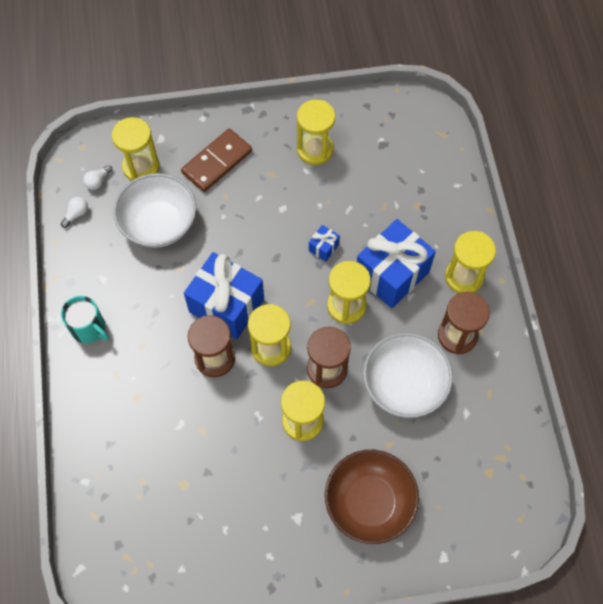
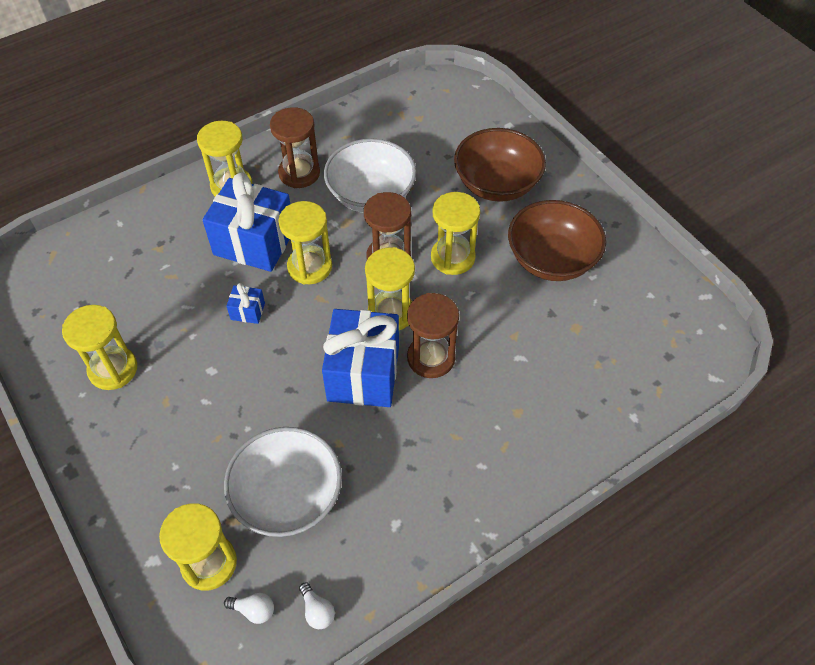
camera: 115 degrees left, 10 degrees down
(76, 214) = (317, 611): white light bulb -> white light bulb turned 135 degrees counterclockwise
(89, 328) = (467, 505): turquoise mug -> none
(217, 162) = (168, 471): brown domino -> none
(260, 504) = (551, 259): none -> brown bowl

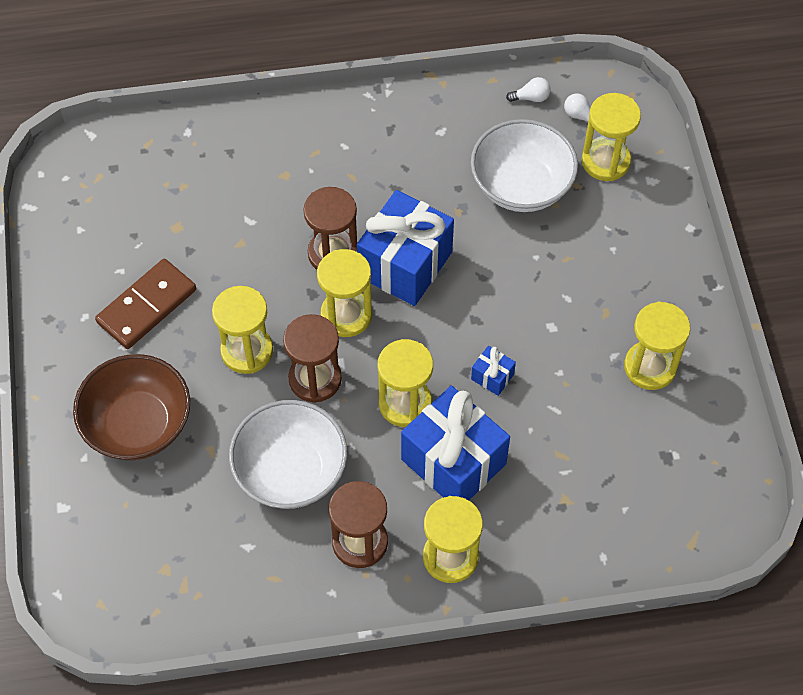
camera: 155 degrees left, 5 degrees up
(317, 611) = (531, 97): white light bulb -> white light bulb turned 90 degrees clockwise
(551, 259) = (146, 306): brown bowl -> brown domino

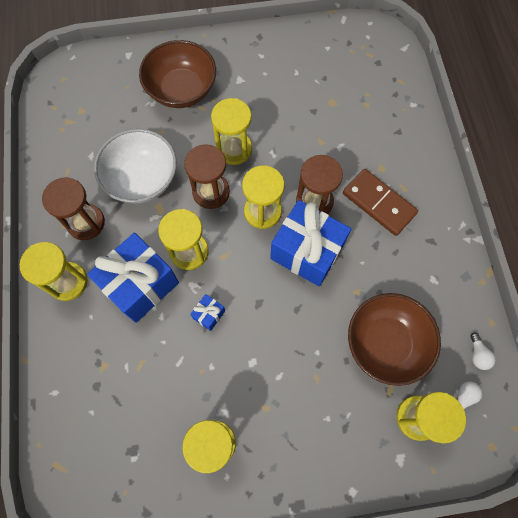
camera: 90 degrees right, 10 degrees up
(146, 306) = (269, 89): brown domino -> brown domino (379, 203)
(521, 185) = (385, 343): white bowl -> brown bowl

